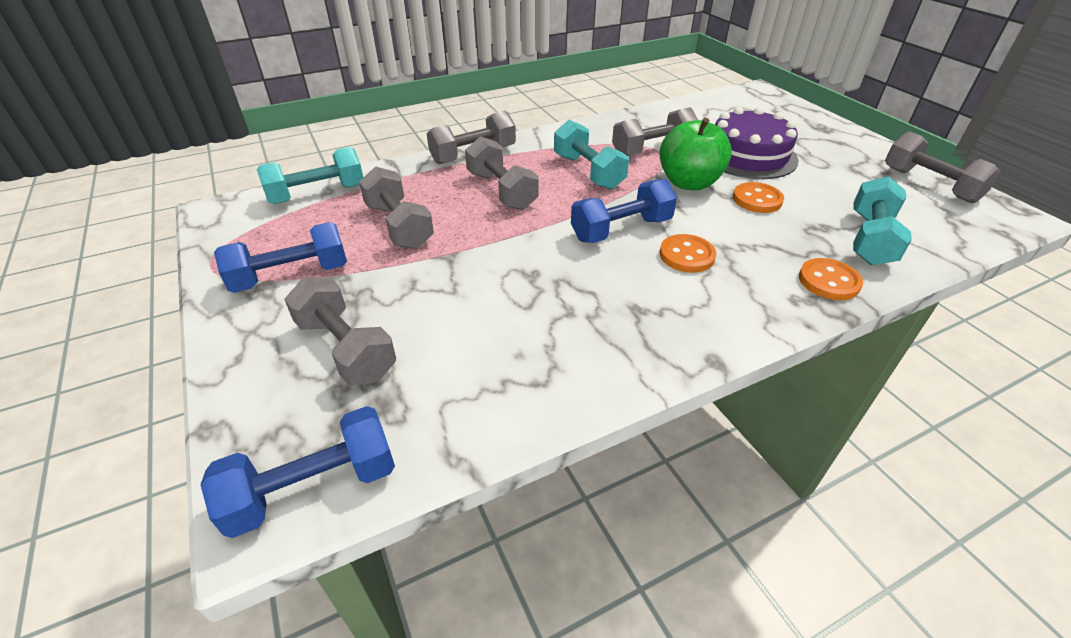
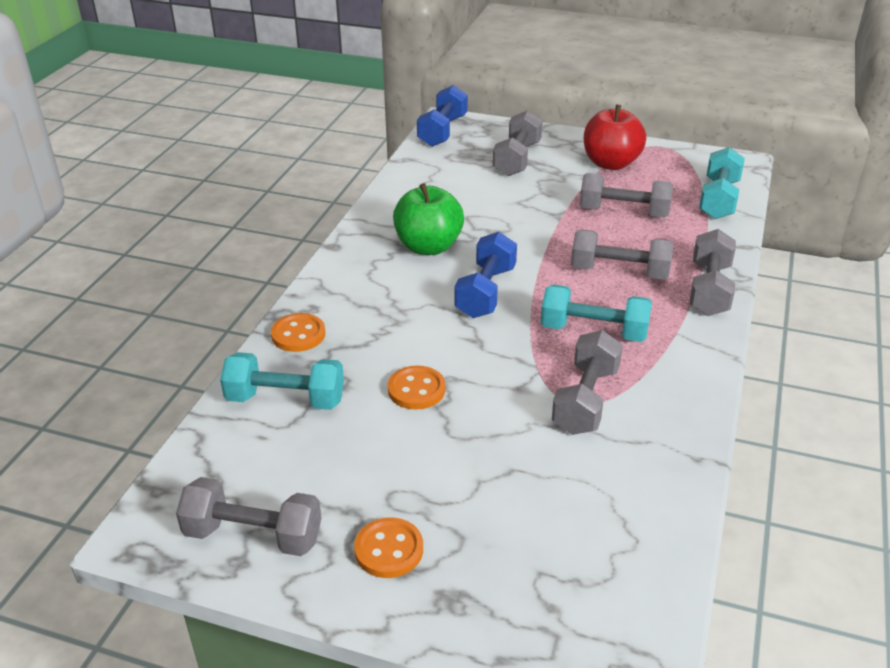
camera: 135 degrees right, 5 degrees down
(291, 276) = (611, 163): blue dumbbell -> red apple
(346, 349) = (517, 159): grey dumbbell -> grey dumbbell turned 75 degrees counterclockwise
(686, 255) = (416, 298): orange button -> orange button (389, 550)
(689, 183) = (496, 373): green apple -> green apple (428, 247)
(748, 155) = (485, 457): purple cake -> none
(870, 239) = (285, 400): turquoise dumbbell -> turquoise dumbbell turned 60 degrees counterclockwise

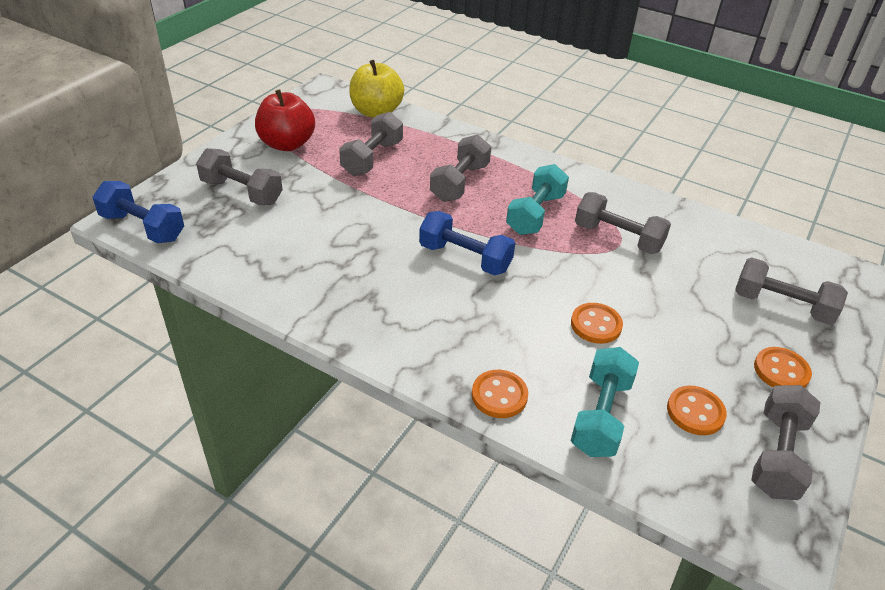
camera: 80 degrees left, 5 degrees up
(304, 469) = (695, 412): none -> orange button
(428, 247) = (376, 279): green apple -> none
(709, 290) = (497, 150): grey dumbbell -> grey dumbbell (782, 305)
(718, 199) = (376, 112): turquoise dumbbell -> yellow apple

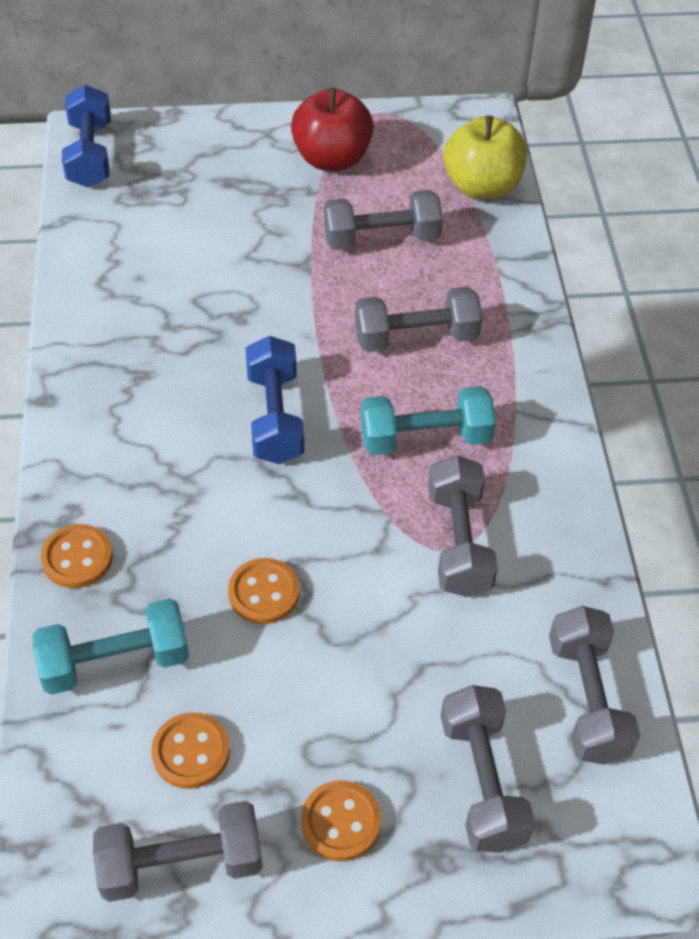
camera: 55 degrees right, 10 degrees up
(241, 192) = (211, 181): grey dumbbell -> grey dumbbell (587, 699)

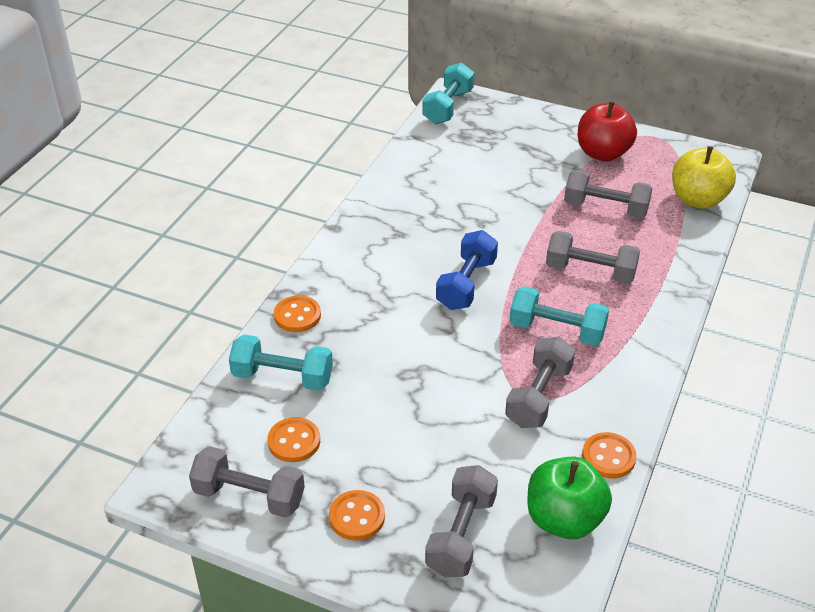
camera: 30 degrees right, 10 degrees down
(90, 155) = (448, 107): blue dumbbell -> turquoise dumbbell
(264, 593) = (394, 376): orange button -> orange button (608, 457)
(587, 699) = (564, 519): grey dumbbell -> green apple

